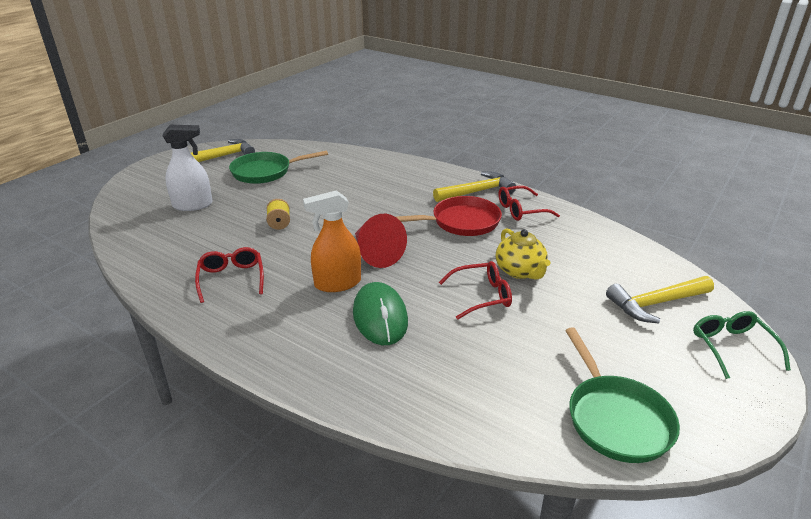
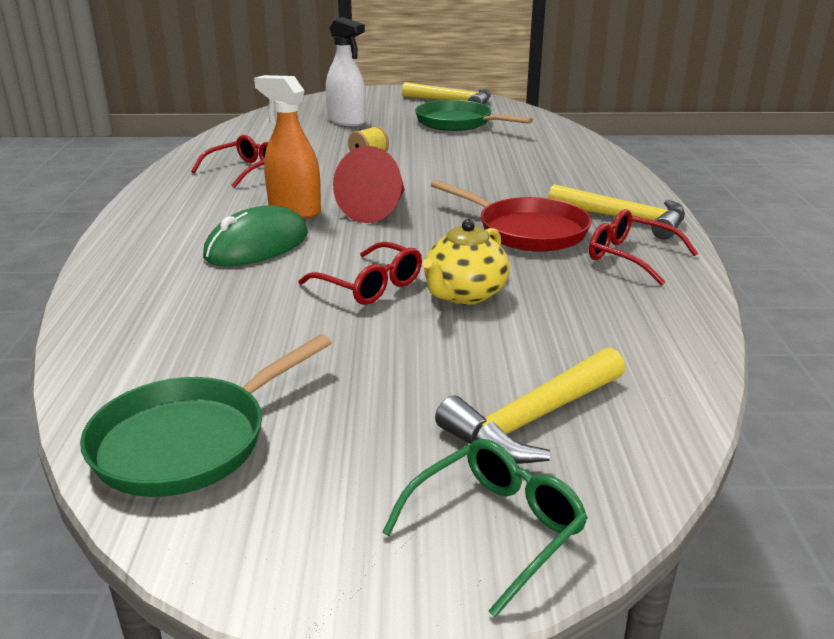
camera: 55 degrees right, 5 degrees down
(655, 303) = (532, 420): yellow hammer -> yellow hammer turned 75 degrees counterclockwise

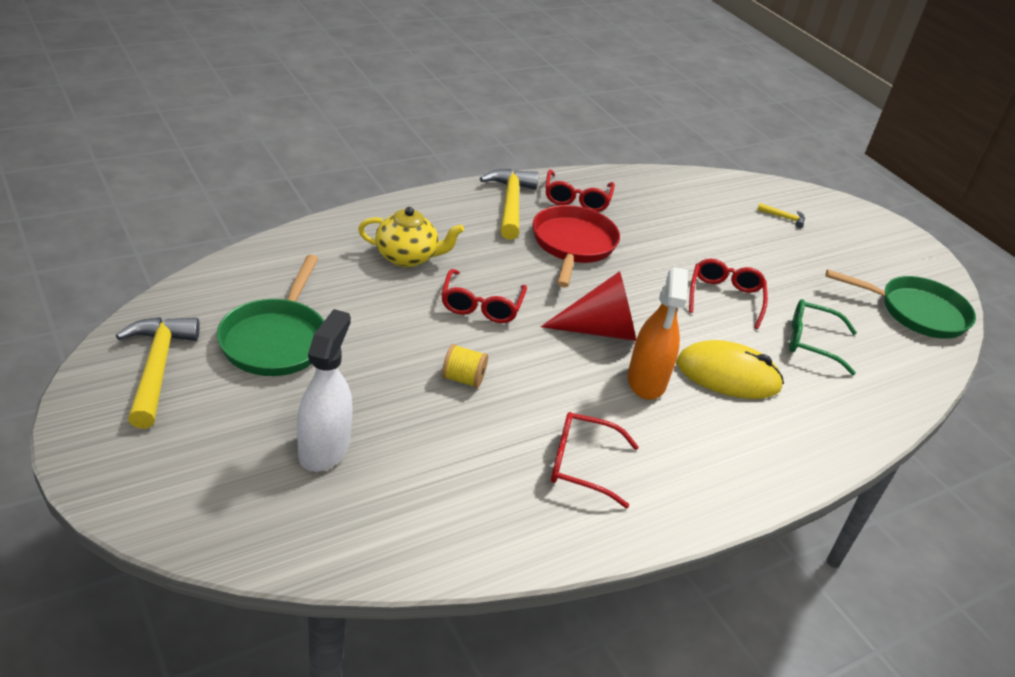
camera: 125 degrees left, 10 degrees up
(257, 245) = (728, 375): green mouse -> yellow mouse
(451, 176) = (481, 305): none -> red glasses
(464, 294) = (695, 256): yellow teapot -> yellow teapot (407, 257)
(495, 528) = (854, 219): green glasses -> green glasses (811, 342)
(532, 420) = (784, 218): yellow hammer -> yellow hammer, size x0.46

